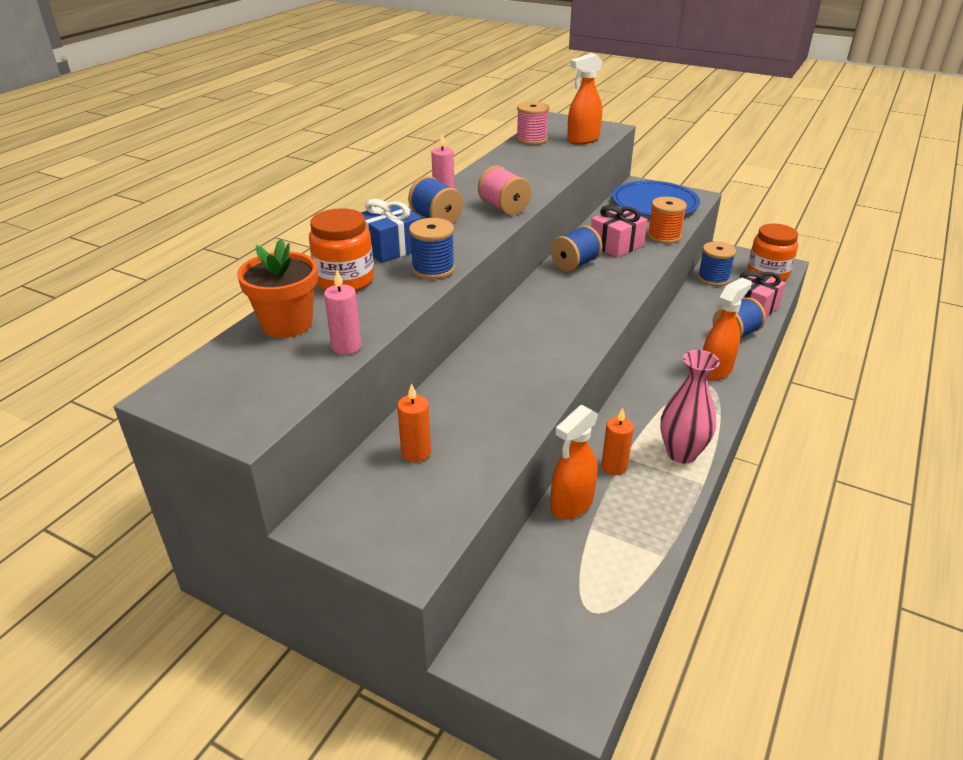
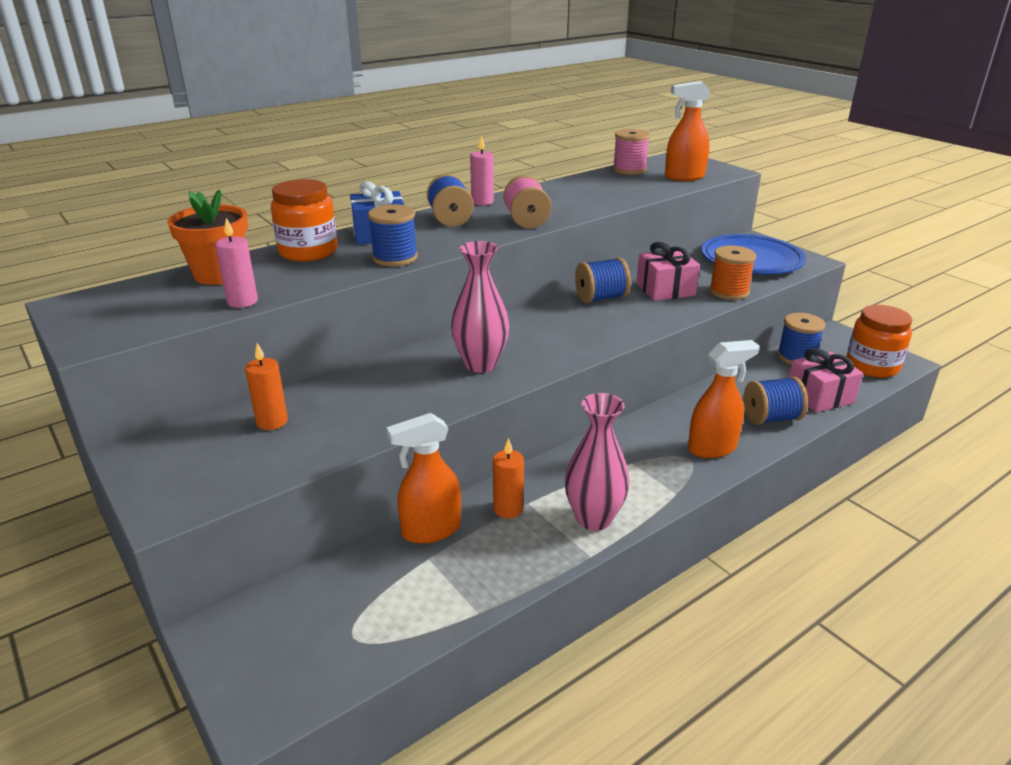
camera: 25 degrees right, 5 degrees down
(538, 349) = (480, 364): none -> pink vase

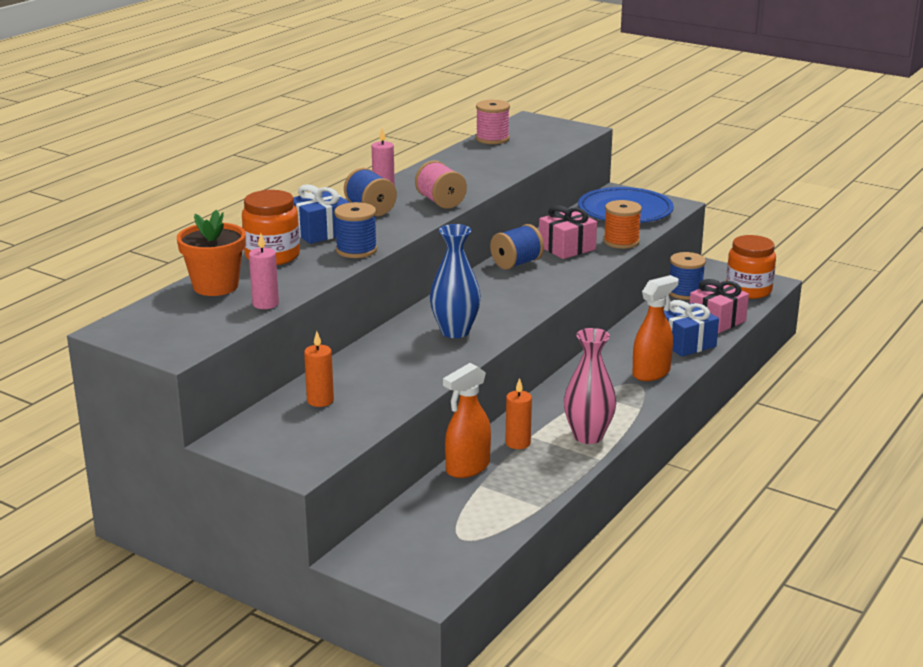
camera: 20 degrees left, 5 degrees down
(480, 364) = (455, 332): pink vase -> blue vase
(684, 177) = (547, 141): orange spray bottle -> none
(771, 418) = (686, 343): blue spool -> blue gift

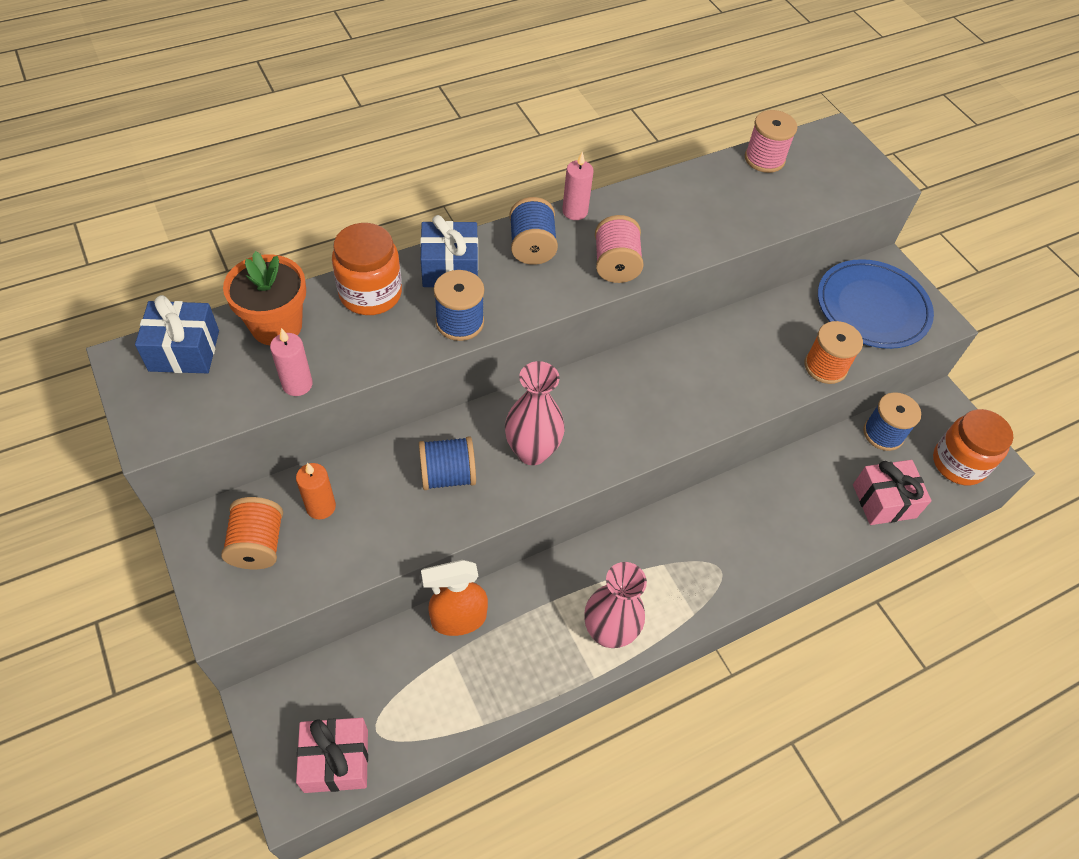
camera: 25 degrees right, 30 degrees up
(290, 431) = (258, 544): none -> orange spool
(455, 332) = (532, 451): blue vase -> pink vase
(516, 263) = (682, 355): blue spool -> blue spool (448, 475)
(518, 443) = (533, 605): orange candle -> none
(567, 248) = (757, 351): pink gift -> pink gift (336, 760)
(651, 373) = (748, 558): orange spray bottle -> none
(686, 343) = (821, 525): blue gift -> blue gift (184, 350)

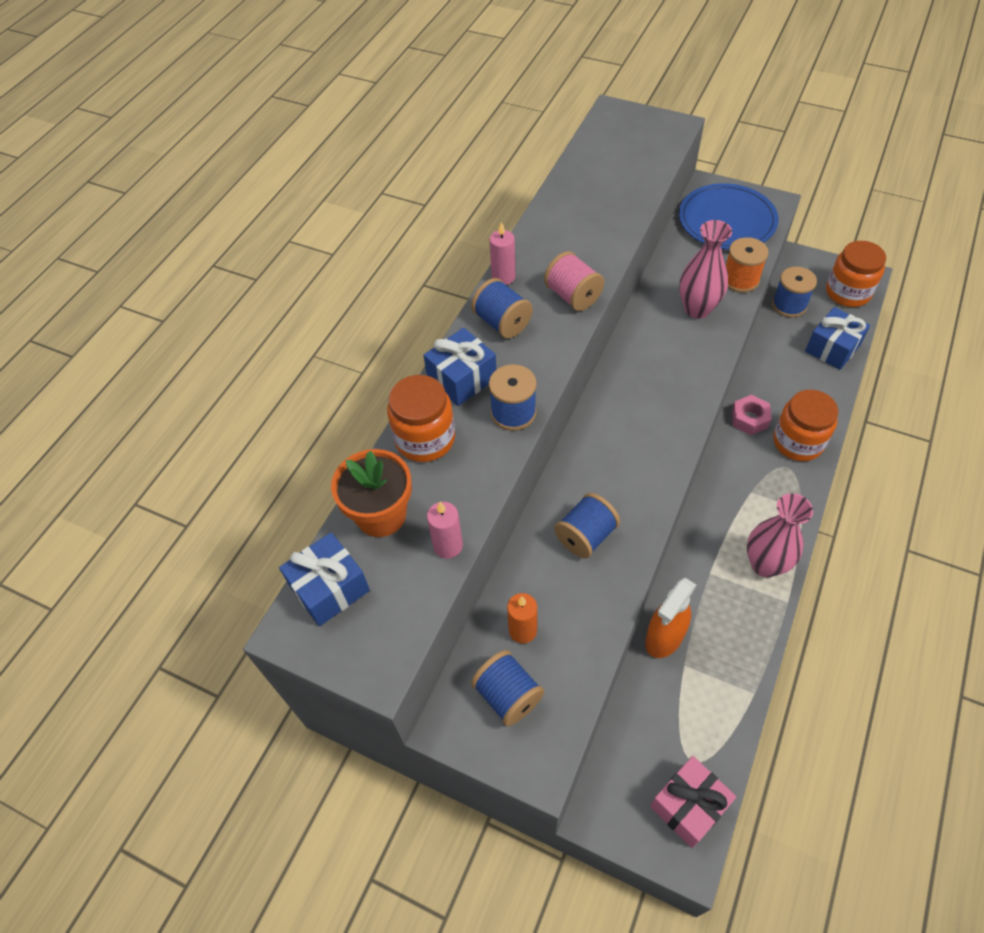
camera: 30 degrees left, 0 degrees up
(258, 544) = (508, 695): orange spool -> blue spool
(532, 451) = (623, 475): pink vase -> pink vase (697, 309)
(731, 503) = (749, 419): none -> pink nut
(755, 556) = (798, 442): none -> orange jar
(764, 159) = (587, 157): pink spool -> none
(884, 501) = (832, 348): pink gift -> blue gift

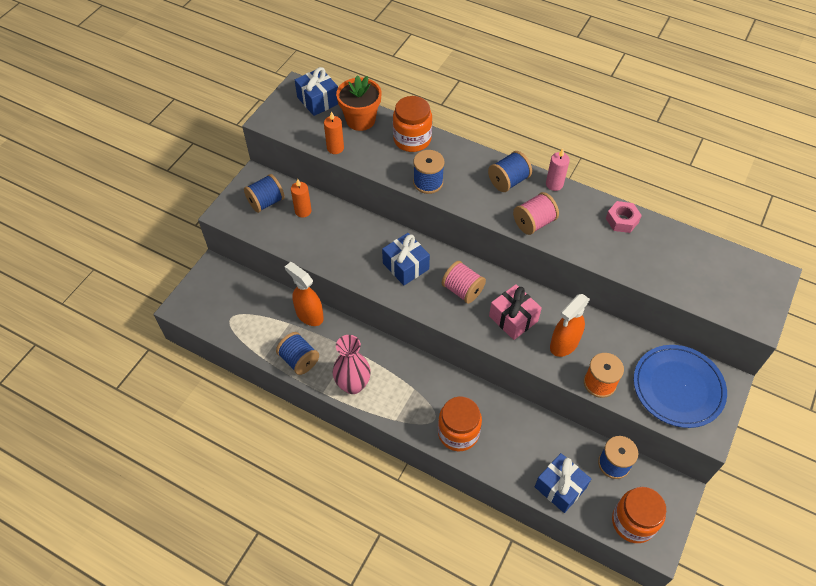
camera: 90 degrees right, 0 degrees up
(448, 546) = (335, 148): pink candle -> orange candle
(462, 378) = (459, 158): blue gift -> blue gift (405, 266)
(586, 536) = (361, 247): blue spool -> blue spool (299, 360)
(639, 408) = (462, 290): none -> pink spool
(688, 806) = (206, 311): pink gift -> pink gift (513, 319)
(697, 309) = (564, 344): pink vase -> orange spray bottle
(749, 419) = (483, 402): pink nut -> pink nut (622, 220)

